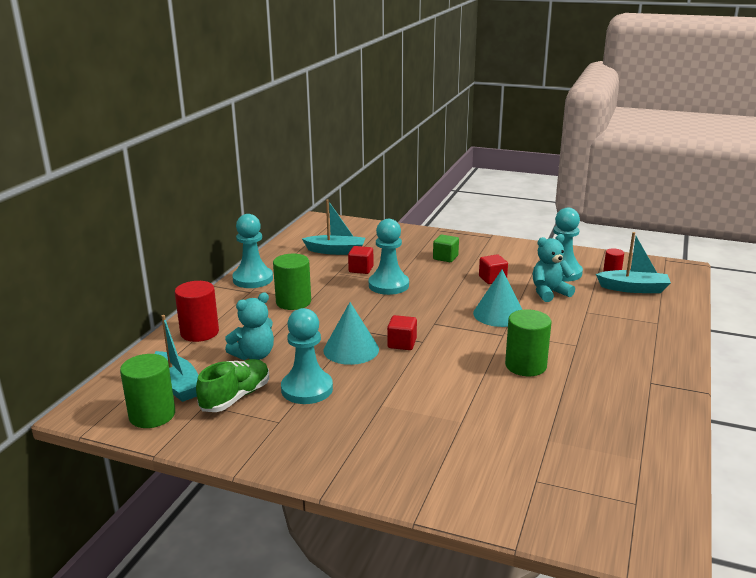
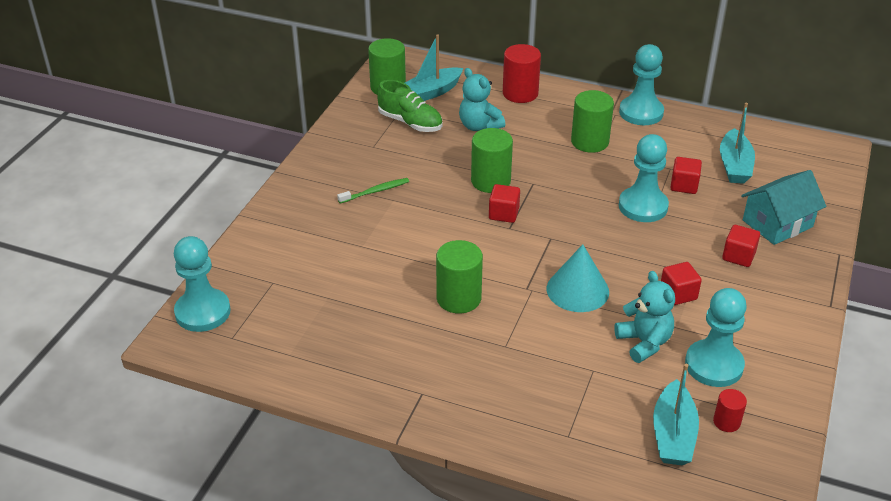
camera: 90 degrees right, 15 degrees up
(307, 389) = (421, 158): turquoise pawn -> turquoise pawn (203, 312)
(351, 349) = (490, 181): turquoise cone -> green cylinder
(366, 416) = (375, 191): none -> green toothbrush
(407, 243) = (777, 223): none -> turquoise house
(445, 257) = (738, 256): green cube -> red cube

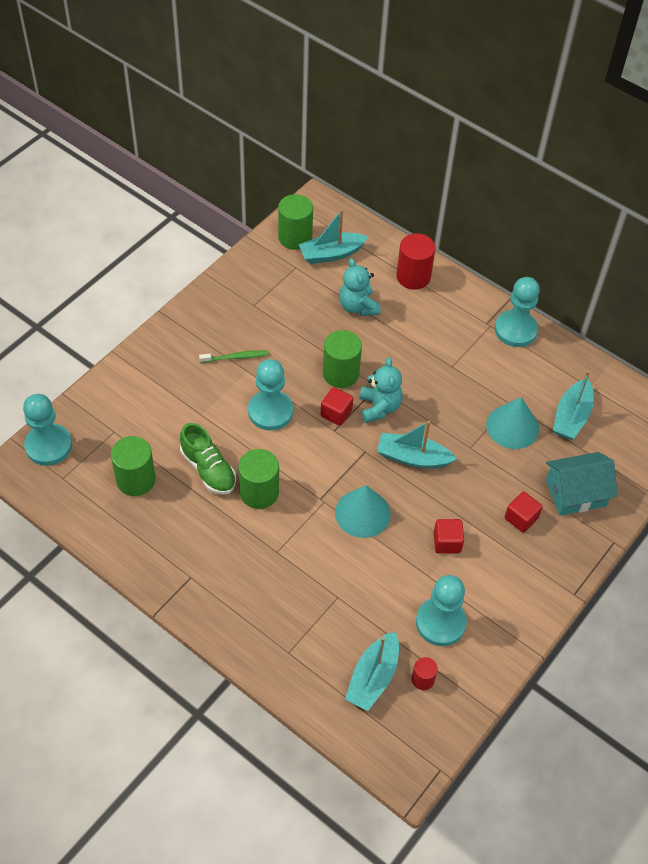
camera: 15 degrees right, 15 degrees up
(410, 123) = (298, 286): green shoe -> green shoe (208, 469)
(589, 142) = (451, 352): green cylinder -> green cylinder (136, 480)
(602, 232) = (413, 458): none -> turquoise boat
(643, 206) = (463, 440): turquoise pawn -> turquoise pawn (270, 411)
(644, 342) = (393, 583): turquoise teddy bear -> turquoise teddy bear (379, 407)
(684, 185) = (512, 426): red cube -> turquoise cone

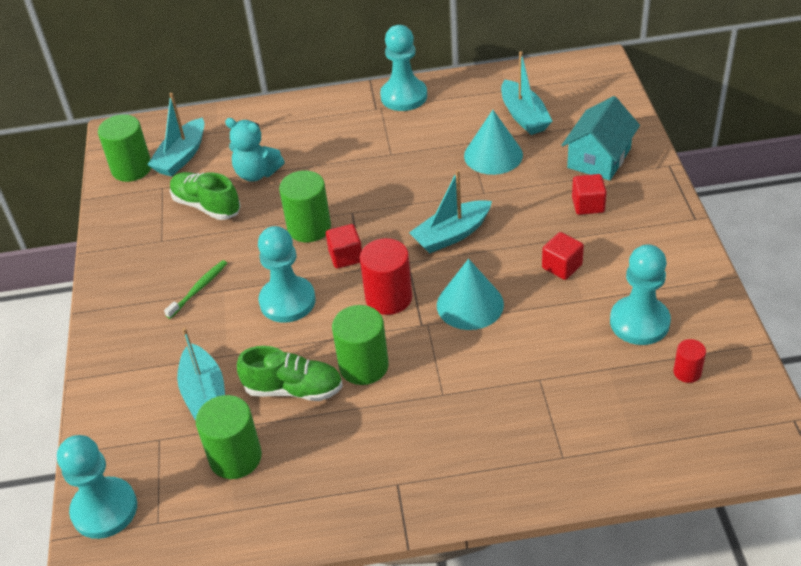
camera: 40 degrees left, 10 degrees down
(304, 303) = (206, 206): none -> green shoe
(373, 677) = (651, 408): turquoise boat -> turquoise boat (205, 395)
(379, 407) = (375, 224): turquoise teddy bear -> none
(413, 276) = (274, 122): red cylinder -> red cylinder (388, 298)

